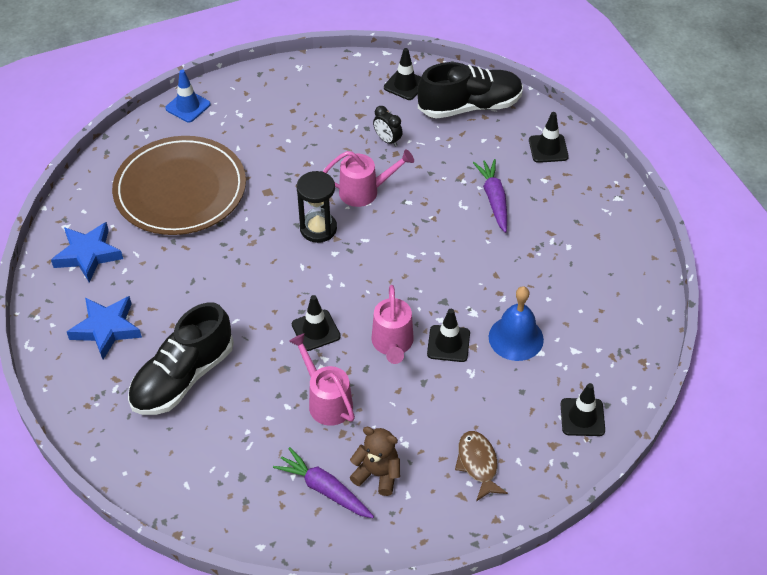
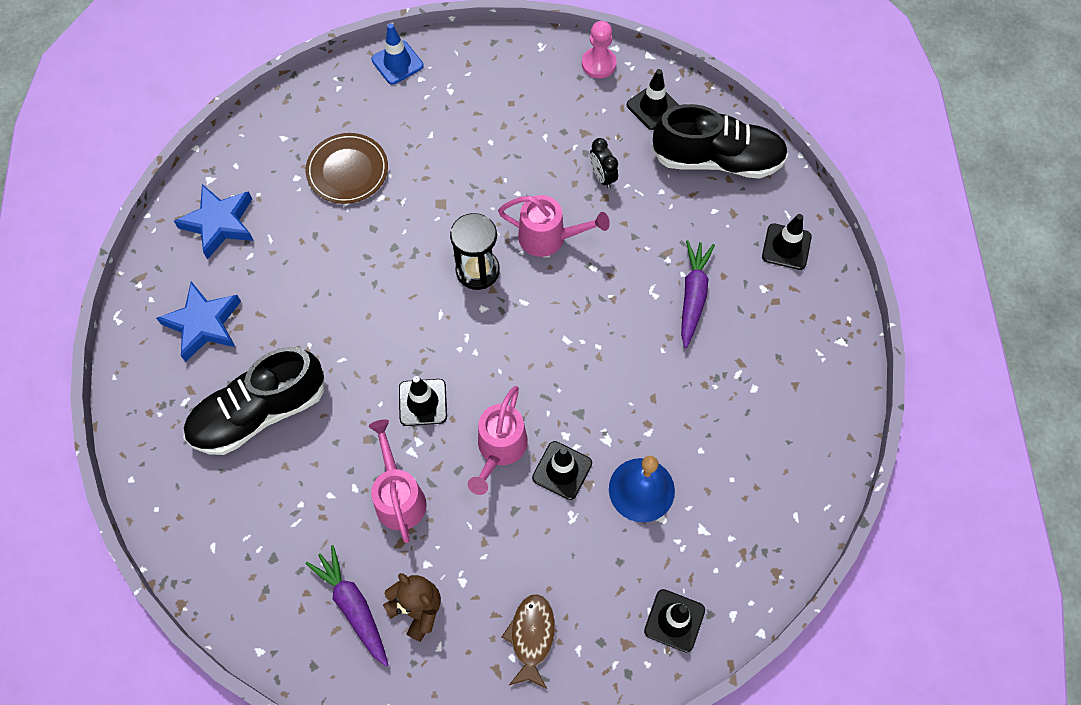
camera: 20 degrees right, 15 degrees up
(180, 189) = (347, 170): brown plate -> brown plate, size x0.53
(349, 67) = (598, 64): none -> pink pawn

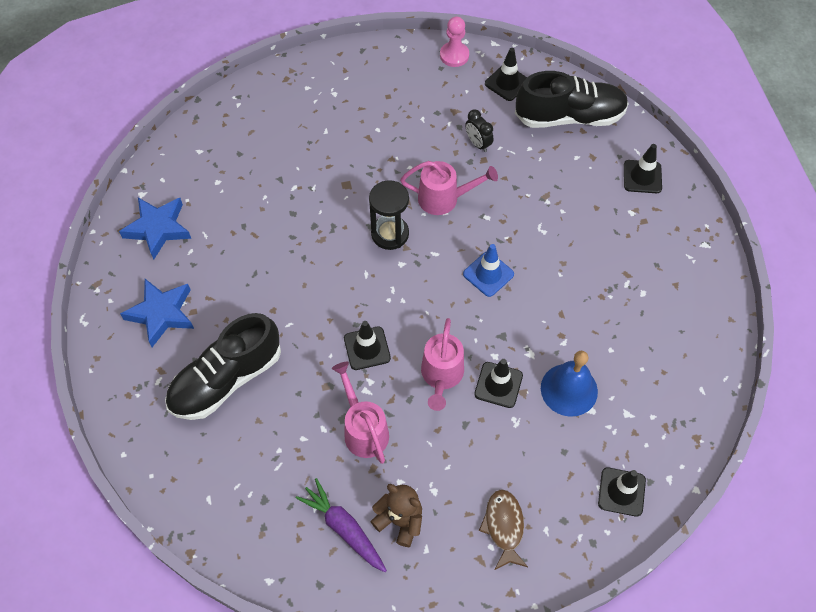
camera: 10 degrees left, 5 degrees down
(347, 170) = (260, 169): brown plate -> none
(397, 63) = (284, 77): blue traffic cone -> blue traffic cone (488, 274)
(693, 296) = (575, 227): purple carrot -> none

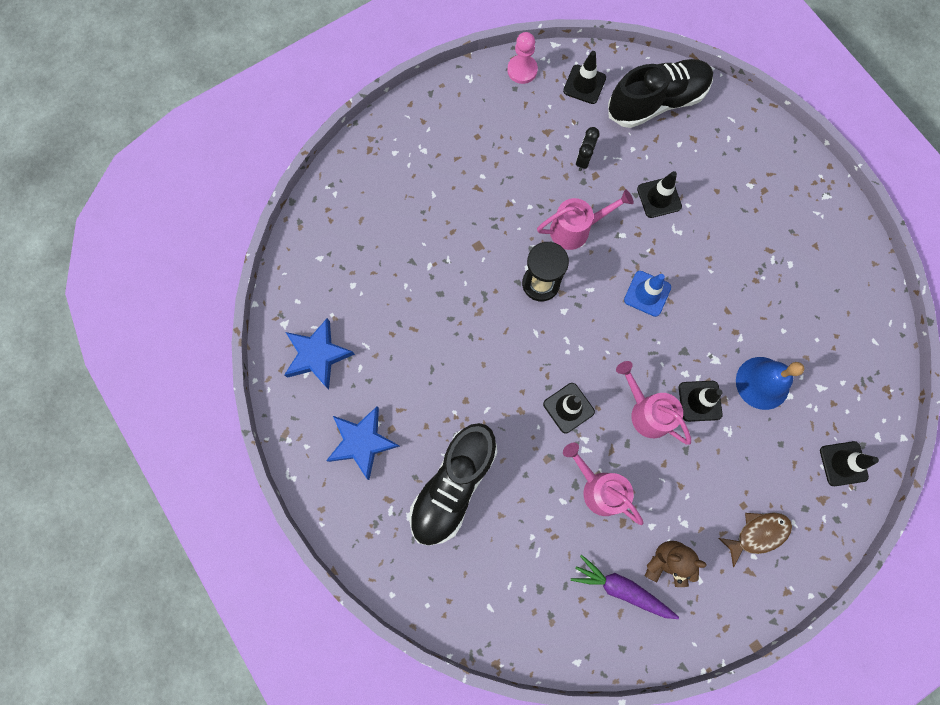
camera: 20 degrees left, 15 degrees up
(441, 376) = (646, 411): pink watering can -> pink watering can turned 150 degrees clockwise
(478, 144) = (583, 160): black clock -> black clock turned 75 degrees clockwise
(504, 527) = (757, 534): brown fish -> brown fish turned 90 degrees clockwise
(642, 177) = (746, 144): black traffic cone -> black traffic cone (659, 198)

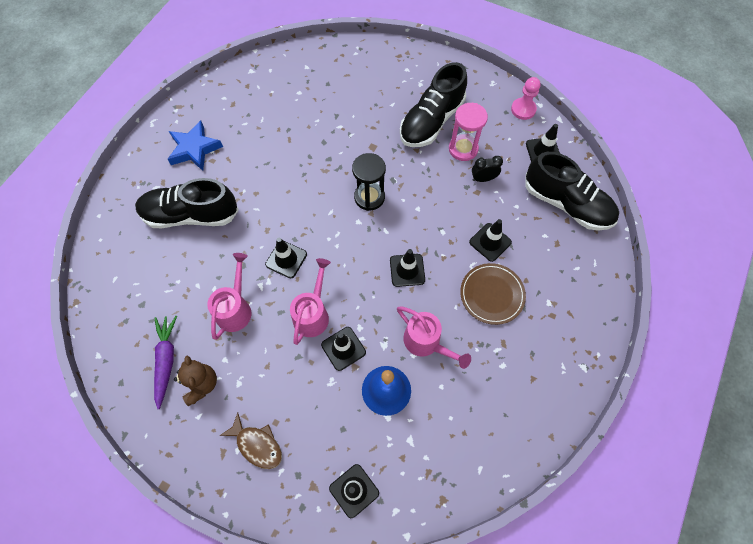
camera: 60 degrees right, 10 degrees down
(318, 355) = (240, 97): blue star -> none
(481, 167) = (431, 121): none -> black shoe
(535, 157) = (463, 149): none -> pink hourglass
(576, 229) = (426, 199): pink watering can -> pink watering can (426, 343)
(647, 293) = (407, 270): blue traffic cone -> black traffic cone
(715, 230) = (492, 294): none -> brown plate

